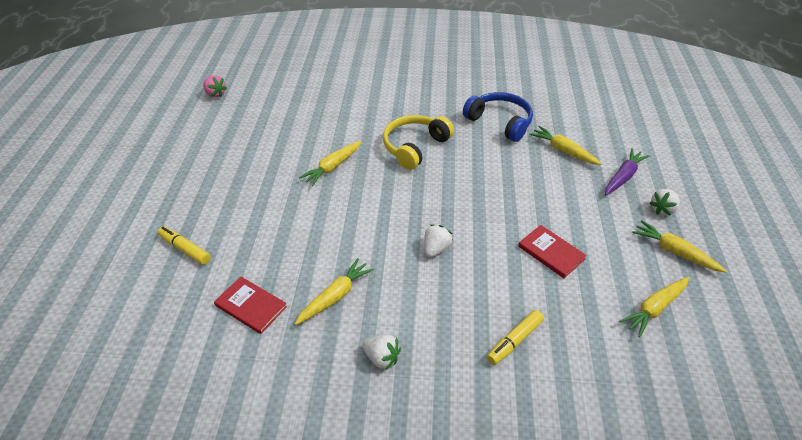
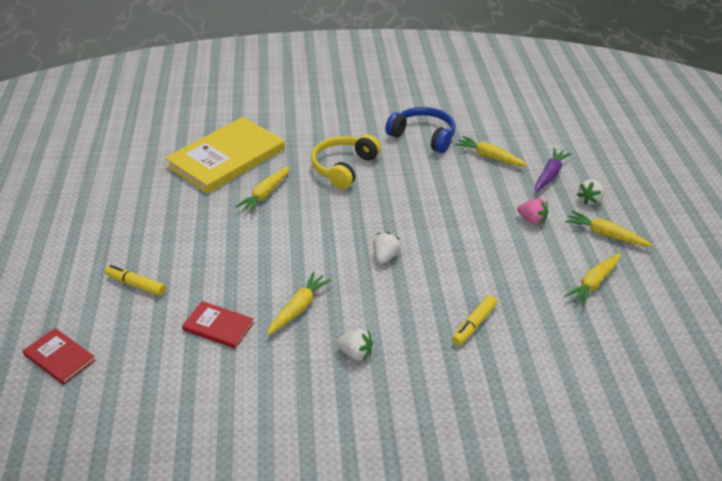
camera: 10 degrees left, 5 degrees down
(215, 94) = (120, 136): pink strawberry -> pink strawberry (532, 220)
(306, 126) = (226, 158): none -> yellow book
(551, 253) = (494, 248): red book -> red book (59, 358)

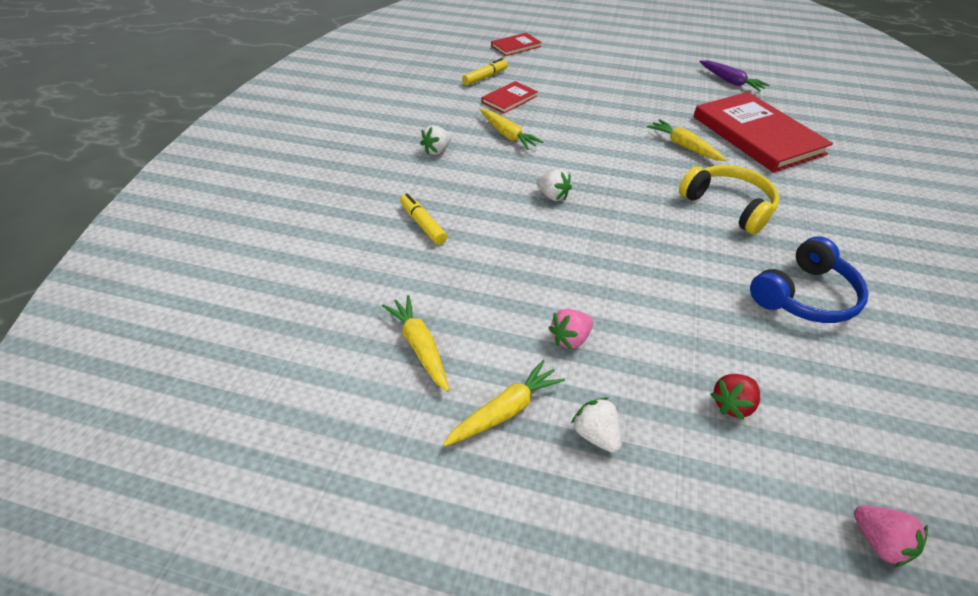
camera: 110 degrees right, 5 degrees up
(136, 285) = (576, 75): yellow marker -> yellow marker (485, 77)
(226, 158) = (757, 135): yellow book -> red book
(489, 157) = (741, 352): yellow carrot -> none
(530, 158) = (732, 404): none -> red strawberry
(549, 175) = (678, 411): purple carrot -> purple carrot (730, 81)
(570, 120) = (879, 542): none -> pink strawberry

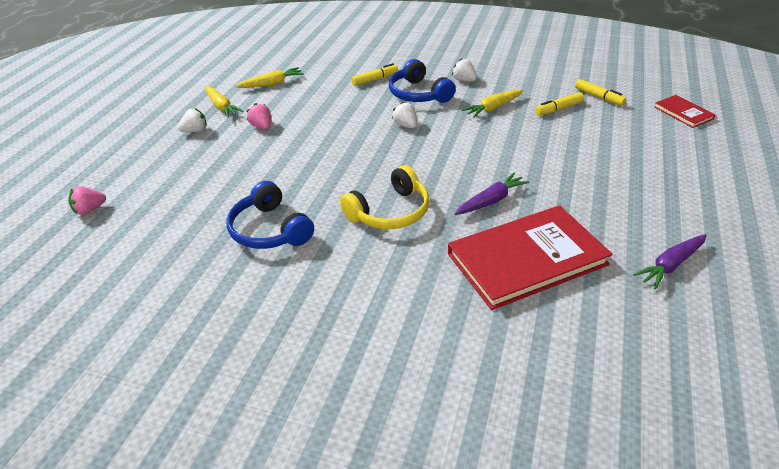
camera: 95 degrees right, 5 degrees down
(471, 186) = (418, 94): none -> blue headphones
(509, 99) = (558, 109): red book -> yellow marker
(552, 196) = (406, 125): white strawberry -> white strawberry turned 105 degrees clockwise
(684, 146) = (491, 201): yellow carrot -> purple carrot
(732, 404) = (192, 177): red strawberry -> none

